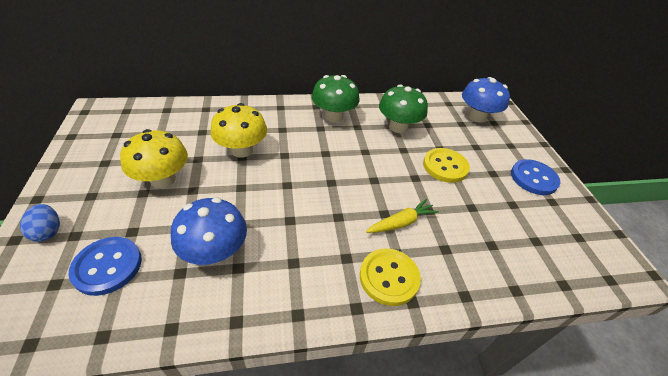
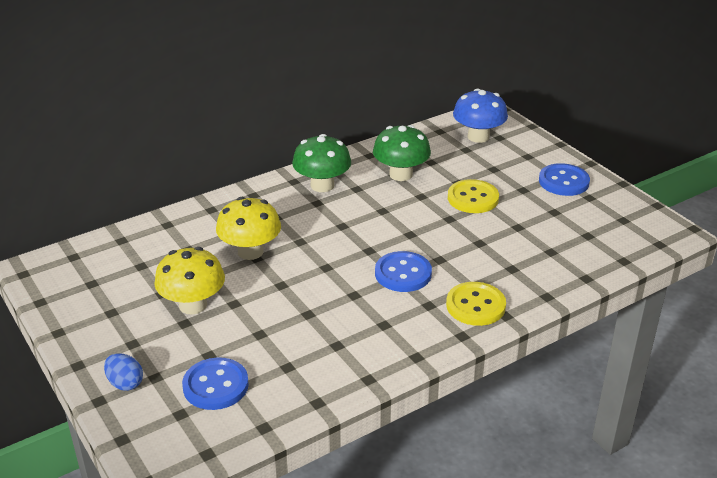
camera: 20 degrees left, 10 degrees down
(215, 252) = (305, 341): blue mushroom -> none
(344, 215) = (403, 273): none -> blue button
(401, 222) = (460, 261): yellow carrot -> none

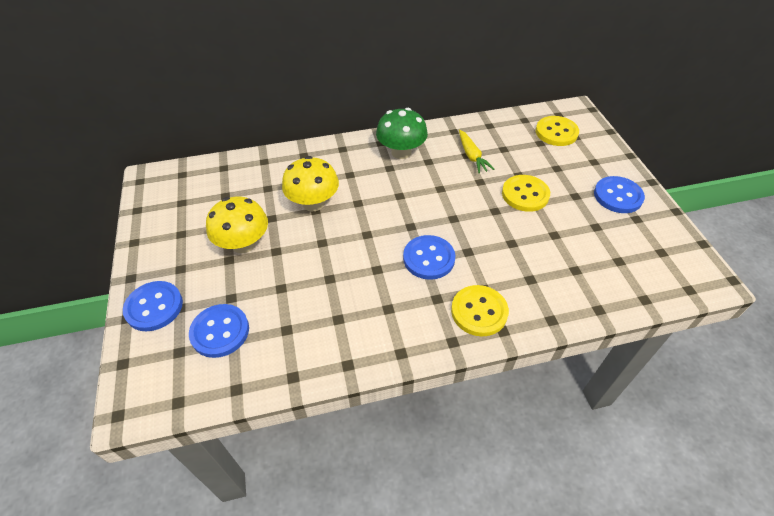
camera: 20 degrees right, 15 degrees up
(125, 383) = (154, 307): blue egg -> blue button
(401, 174) = (472, 156): green mushroom -> yellow carrot
(478, 137) = (556, 132): blue mushroom -> yellow button

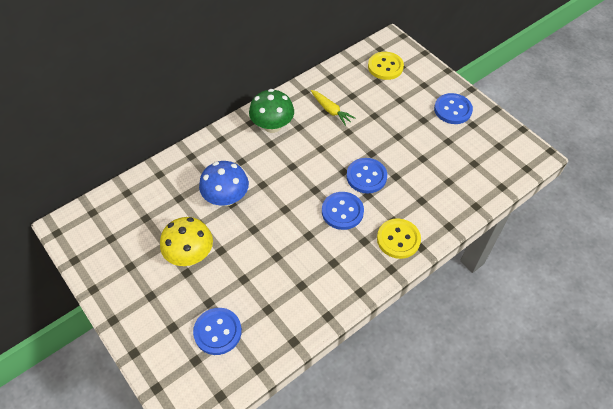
camera: 25 degrees left, 5 degrees up
(154, 307) = (151, 335): blue button -> blue button (366, 176)
(313, 203) = (226, 198): yellow mushroom -> blue mushroom
(525, 194) = (387, 131): yellow button -> none

